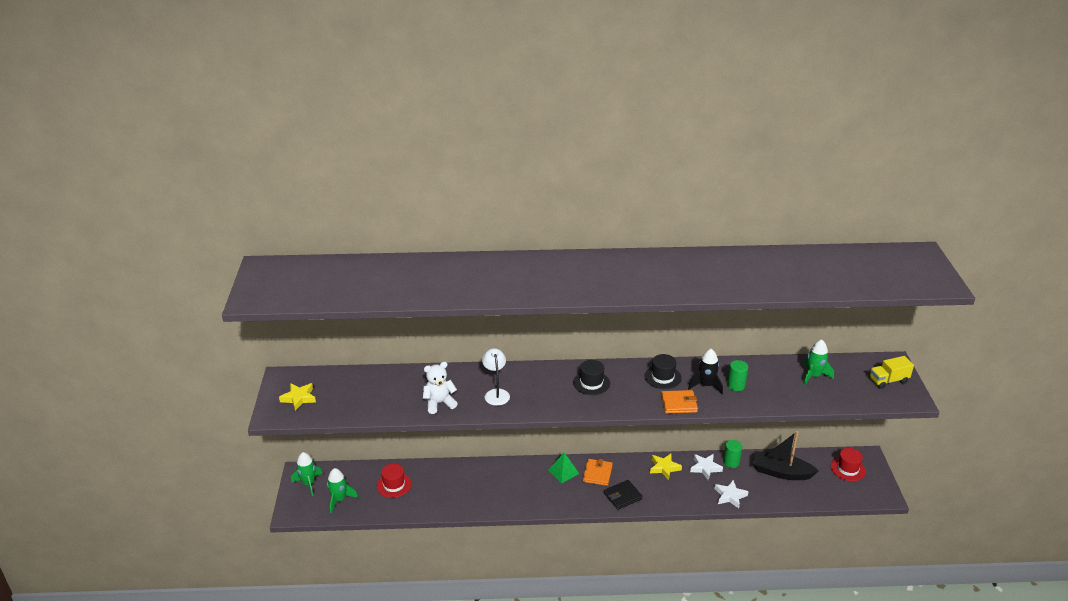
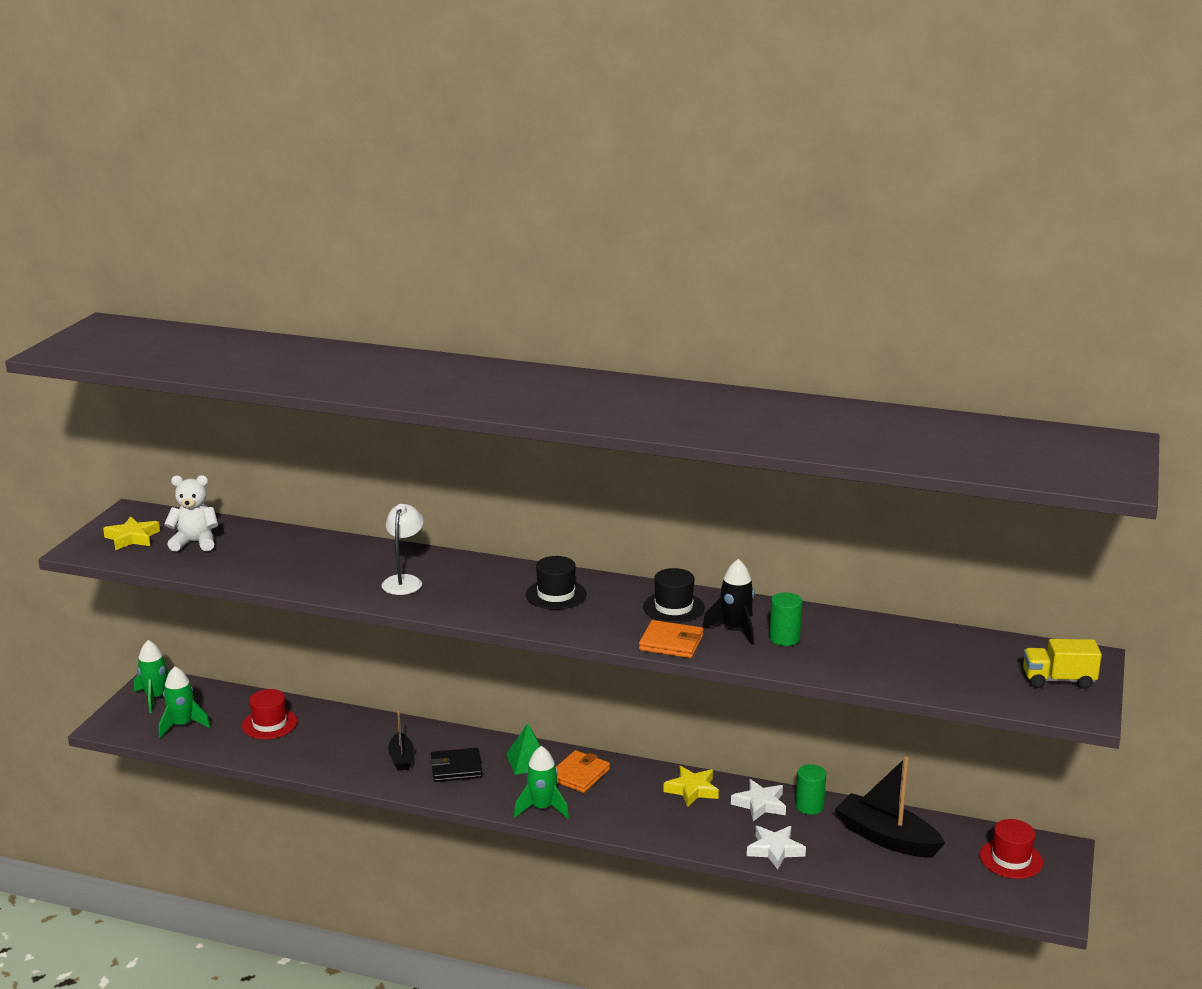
camera: 20 degrees right, 10 degrees down
(439, 403) = (314, 577): white teddy bear -> white teddy bear (195, 543)
(489, 489) = (401, 758): none -> black boat
(622, 496) = (597, 811): black wallet -> black wallet (456, 768)
(813, 376) = (928, 650): green rocket -> green rocket (542, 808)

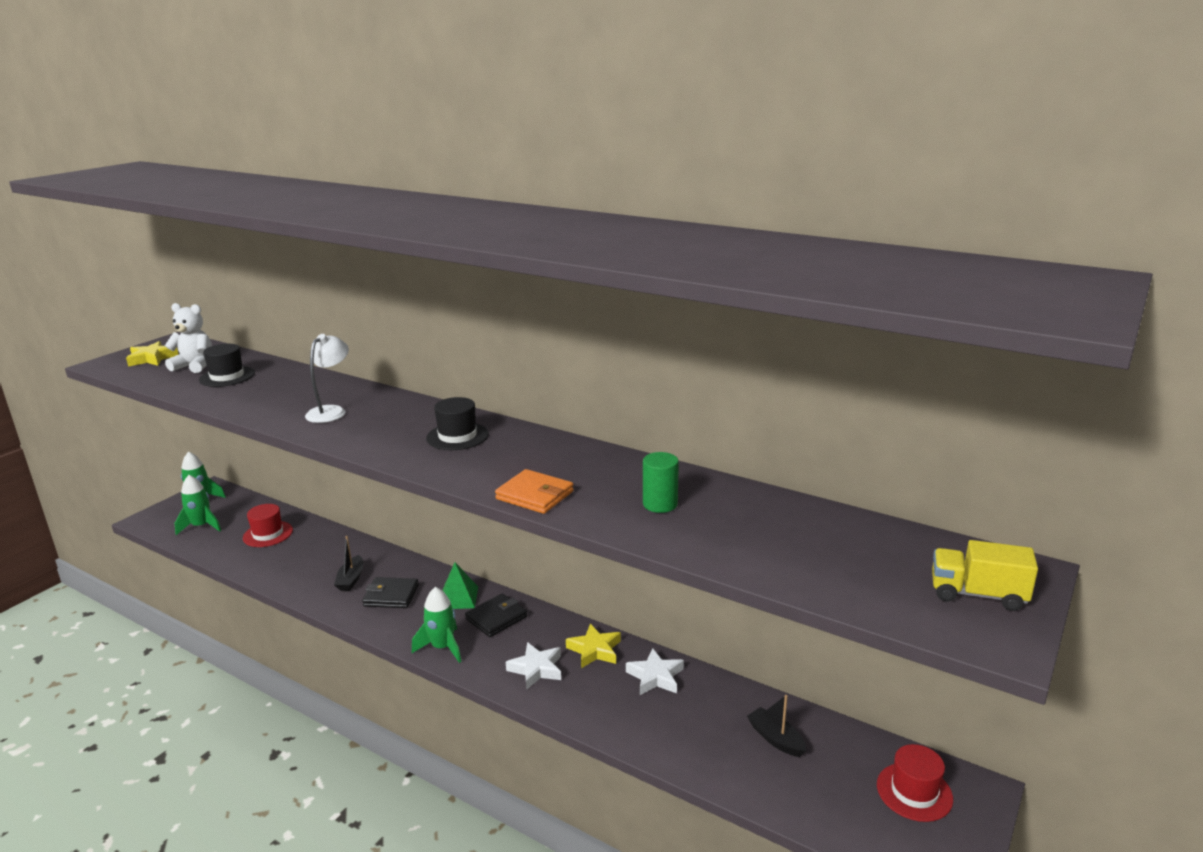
camera: 15 degrees right, 0 degrees up
(579, 774) = (496, 618): orange wallet -> black wallet
(673, 607) = (563, 460): black hat -> black hat (227, 376)
(735, 629) = (612, 489): black rocket -> none
(775, 850) = (648, 733): white star -> white star (536, 669)
(809, 806) = (706, 687): green cylinder -> none
(886, 838) = (775, 739): black boat -> black boat, size x0.55

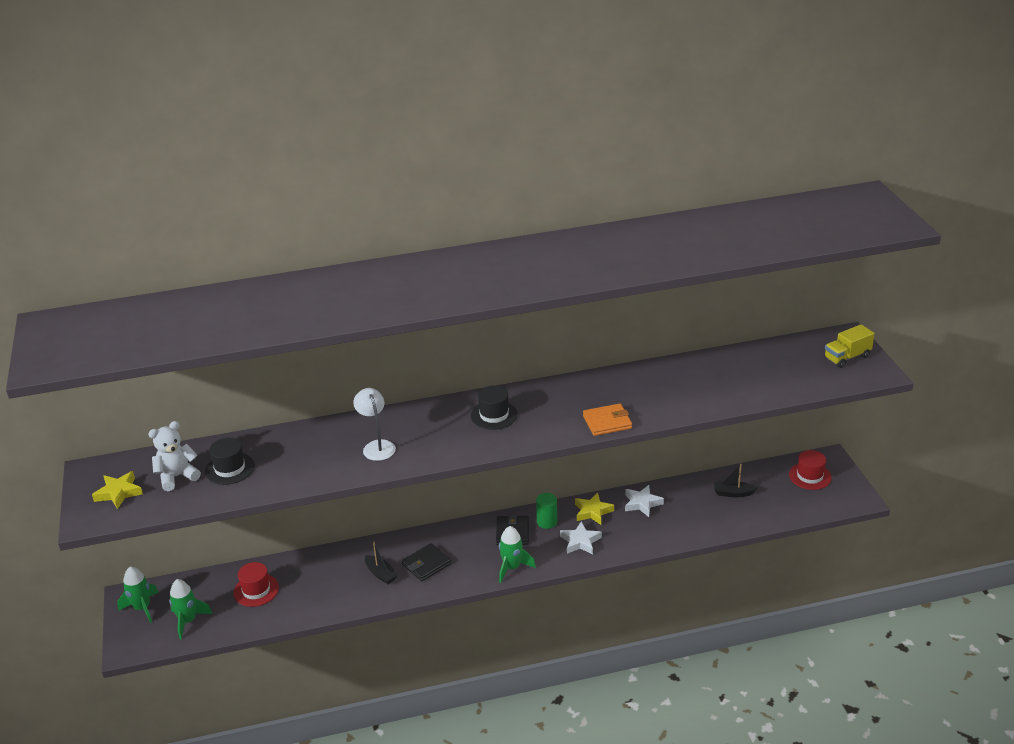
camera: 45 degrees left, 10 degrees up
(458, 597) = (469, 537): green pyramid -> none
(660, 504) = (670, 390): green cylinder -> green cylinder (547, 522)

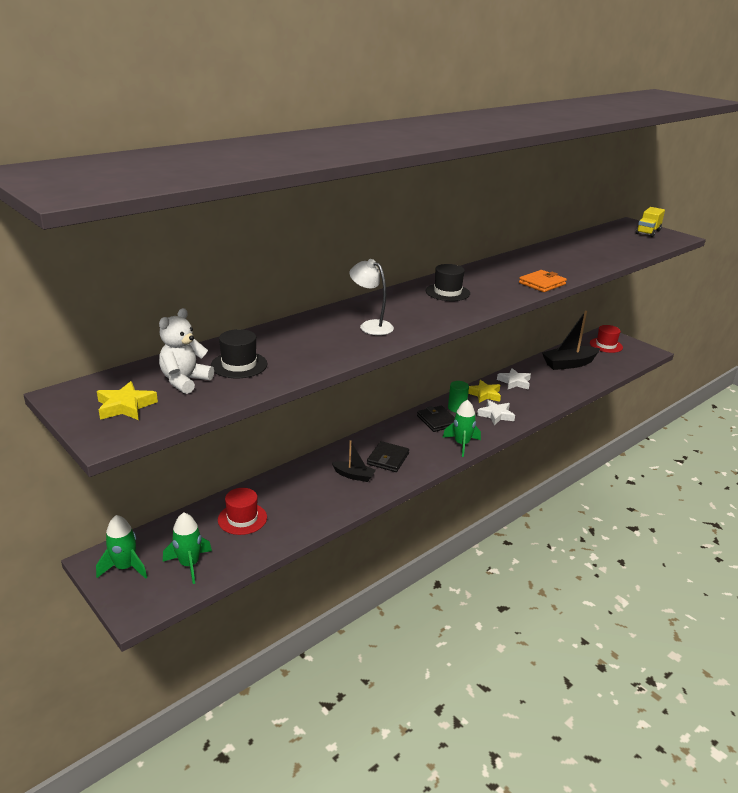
camera: 30 degrees left, 5 degrees down
(733, 493) = (569, 364): black boat -> black boat, size x1.83

